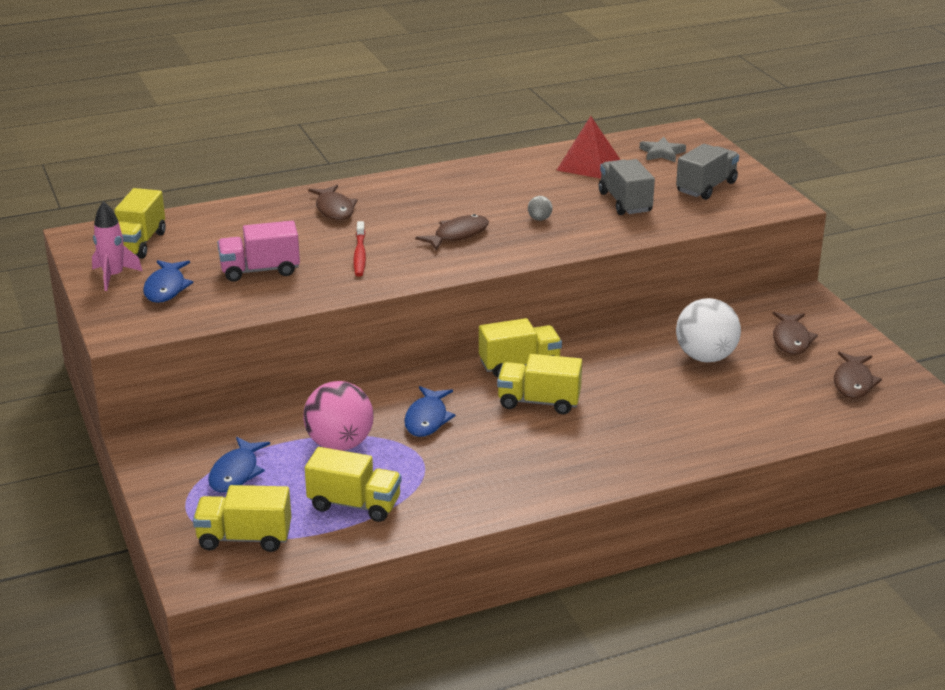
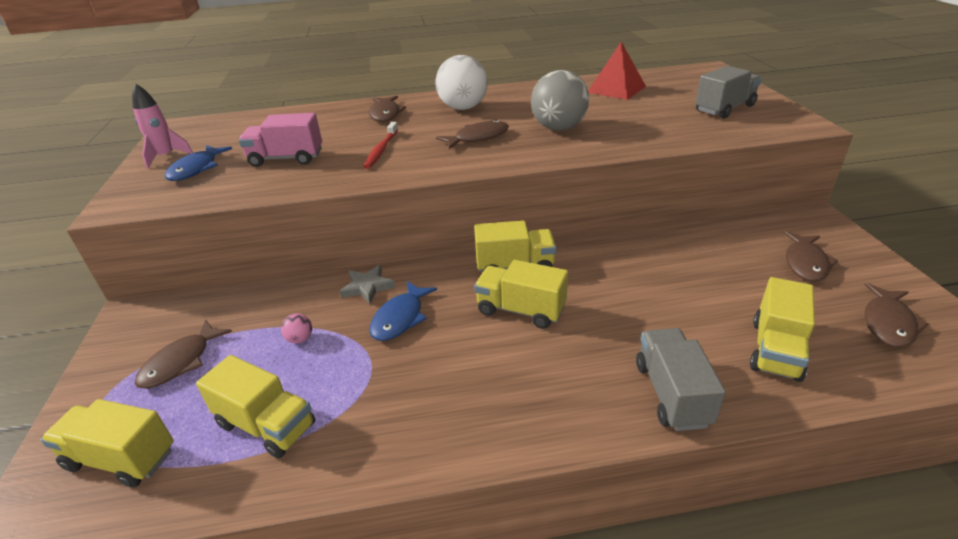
camera: 15 degrees right, 5 degrees up
(138, 244) = (212, 133): yellow truck -> yellow truck (776, 350)
(236, 473) = (181, 362): blue fish -> brown fish
(340, 444) = (300, 339): pink ball -> pink ball, size x0.41
(539, 219) = (558, 128): grey ball -> grey ball, size x2.45
(625, 202) = (643, 118): grey truck -> grey truck (671, 394)
(662, 153) = (684, 82): grey star -> grey star (367, 287)
(705, 357) = (709, 275): white ball -> white ball (463, 108)

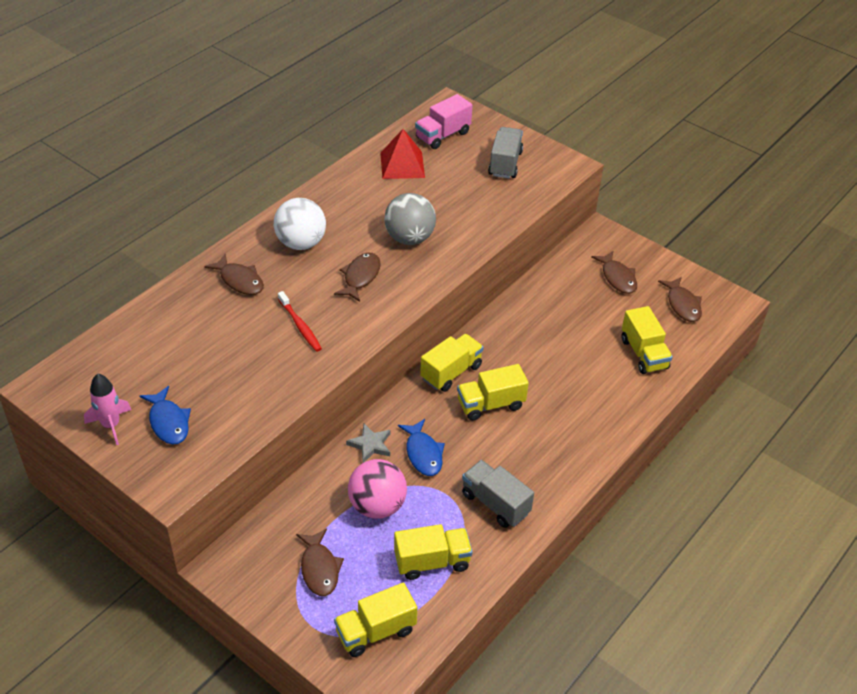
camera: 45 degrees left, 10 degrees up
(286, 159) = (232, 373): pink truck -> pink truck (443, 135)
(300, 339) = (377, 506): pink ball -> pink ball, size x2.45
(671, 394) = (616, 411): grey truck -> grey truck (495, 503)

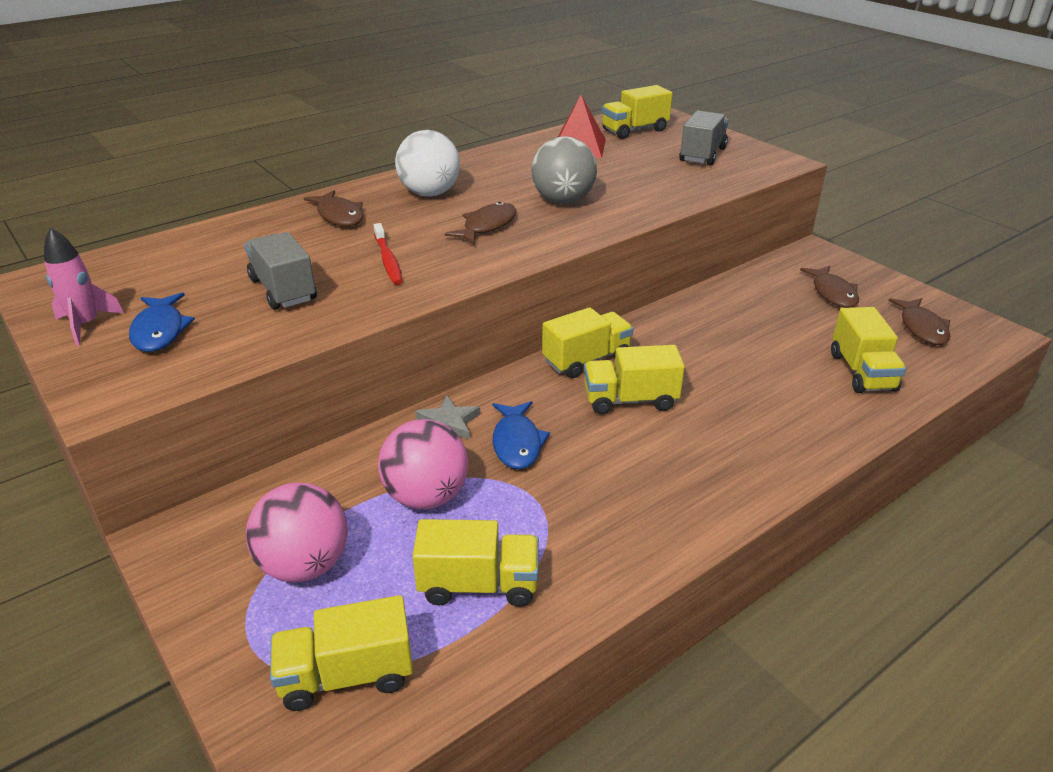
camera: 15 degrees right, 10 degrees down
(319, 568) = (305, 565): brown fish -> pink ball
(443, 135) = (634, 130): pink truck -> yellow truck
(495, 503) = (603, 520): grey truck -> grey truck (283, 290)

